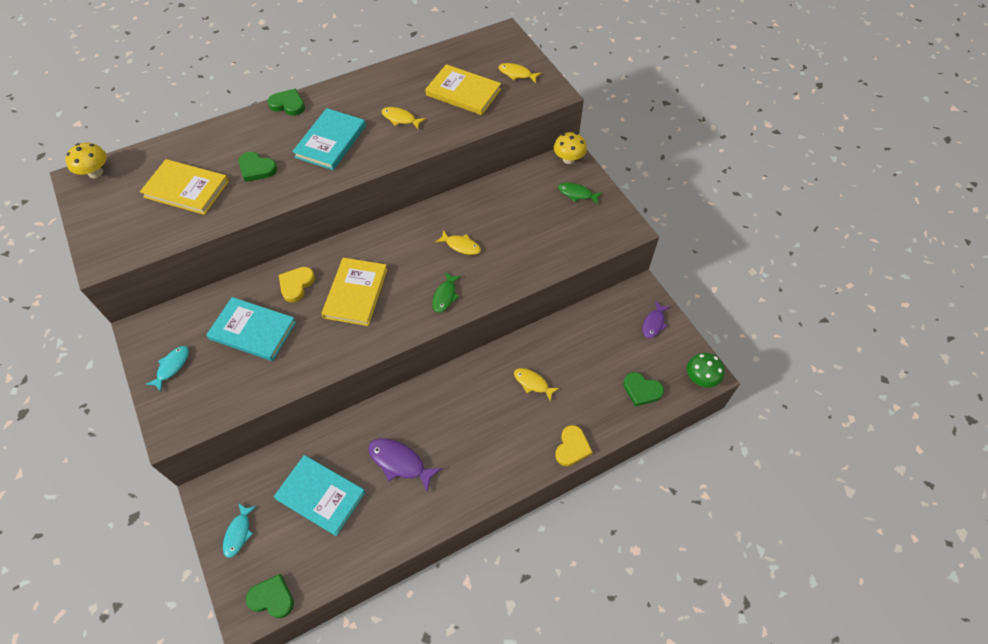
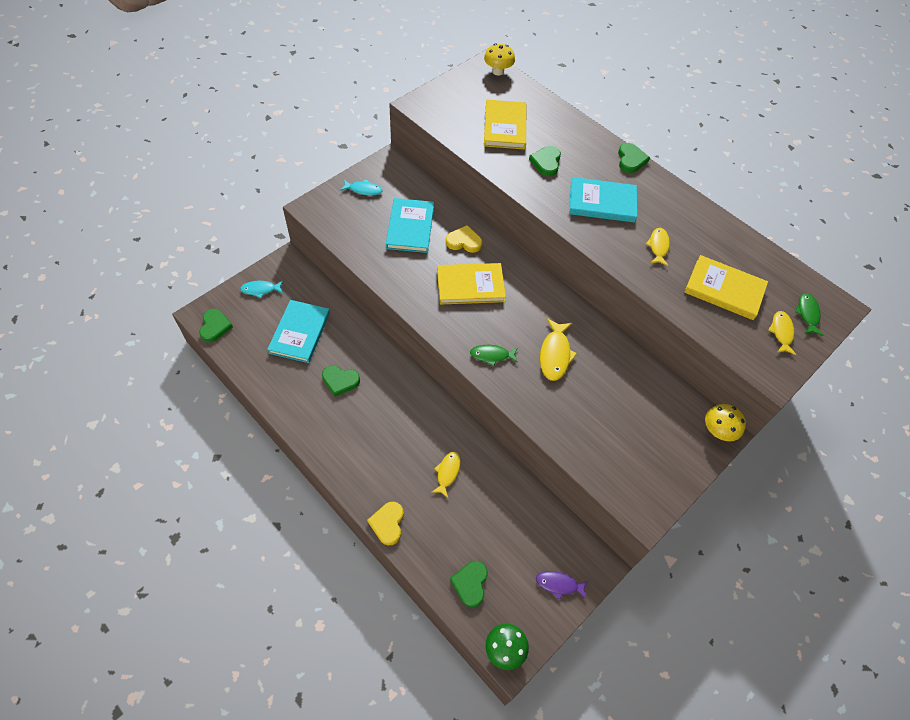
camera: 70 degrees right, 0 degrees up
(400, 462) = (340, 381): purple fish -> green heart
(461, 246) = (555, 354): yellow fish -> yellow fish, size x1.53
(463, 92) = (724, 289): yellow book -> yellow book turned 75 degrees counterclockwise
(572, 447) = (387, 523): yellow heart -> yellow heart turned 90 degrees clockwise
(577, 194) = (671, 449): green fish -> green fish (807, 314)

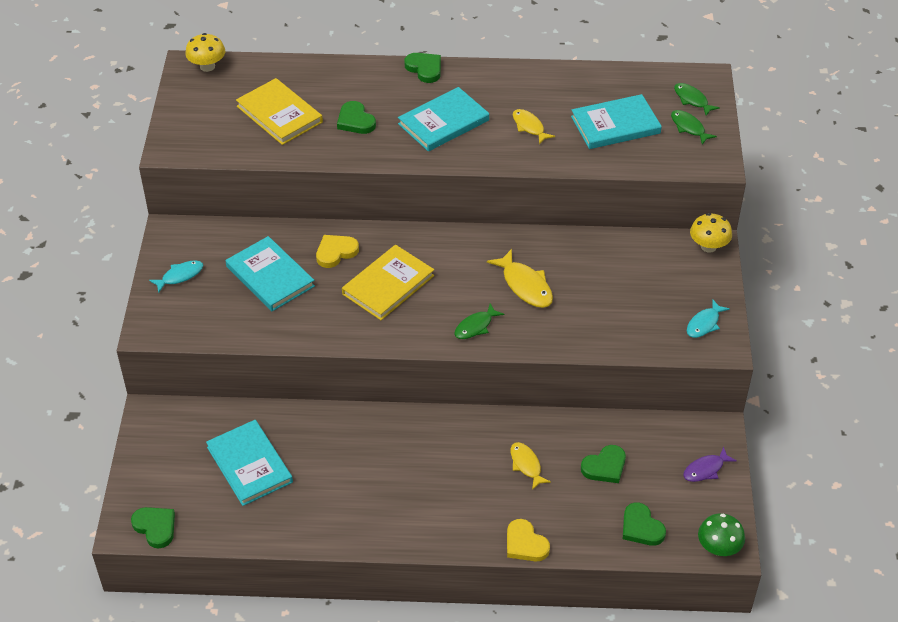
camera: 40 degrees left, 10 degrees down
(260, 289) = (158, 459): turquoise fish -> turquoise fish (704, 324)
(340, 381) = (342, 472): green heart -> green heart (605, 467)
(724, 289) = (615, 125): yellow book -> turquoise book
(781, 332) = (689, 127): yellow fish -> green fish

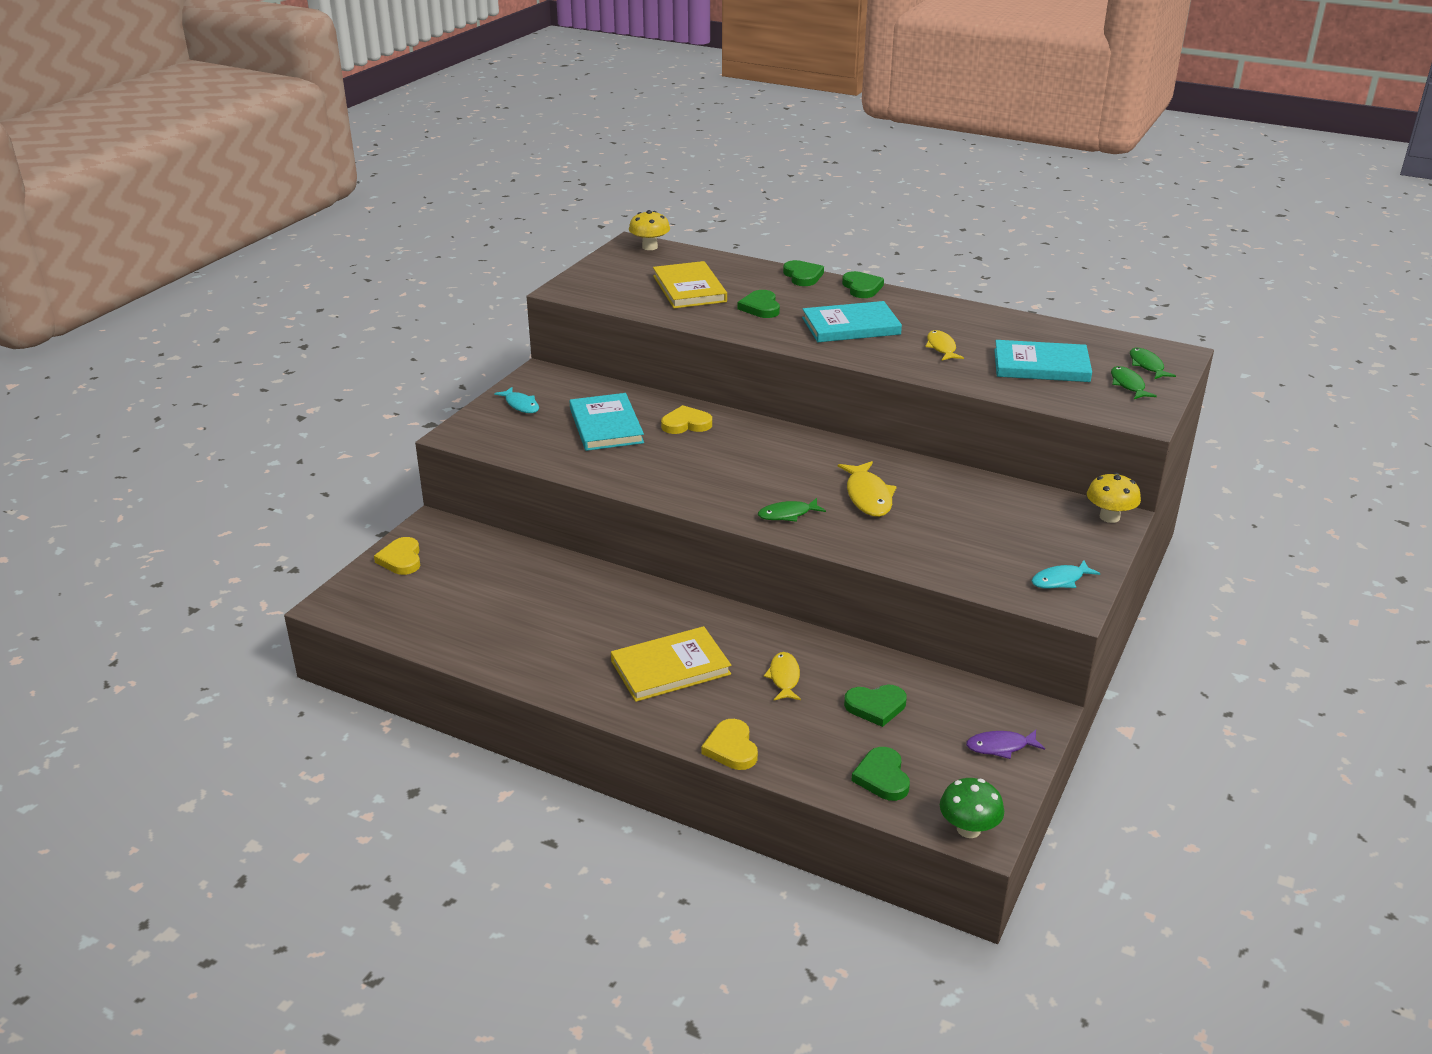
camera: 25 degrees right, 15 degrees down
(151, 460) = (401, 559): none -> yellow heart
(155, 527) = (359, 612): green heart -> green heart (803, 276)
(180, 276) = (521, 405): turquoise fish -> turquoise fish turned 60 degrees clockwise
(249, 465) = (491, 590): turquoise book -> none
(388, 285) = (719, 460): yellow book -> yellow book (670, 667)

